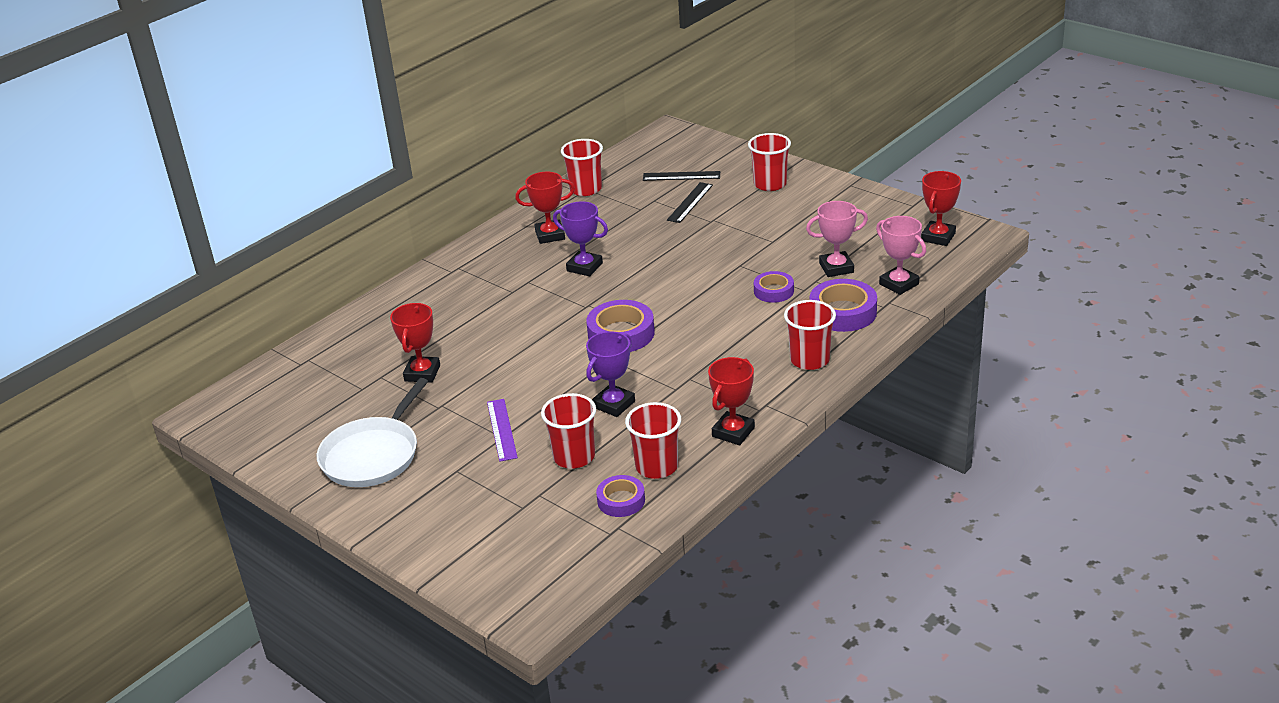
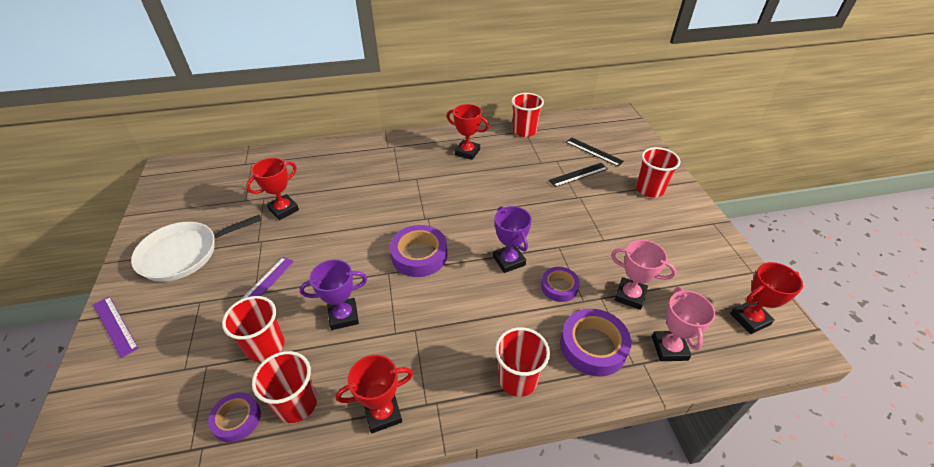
camera: 35 degrees right, 10 degrees up
(399, 527) = (115, 326): none -> purple ruler
(584, 267) = (459, 187): purple trophy -> purple trophy (509, 261)

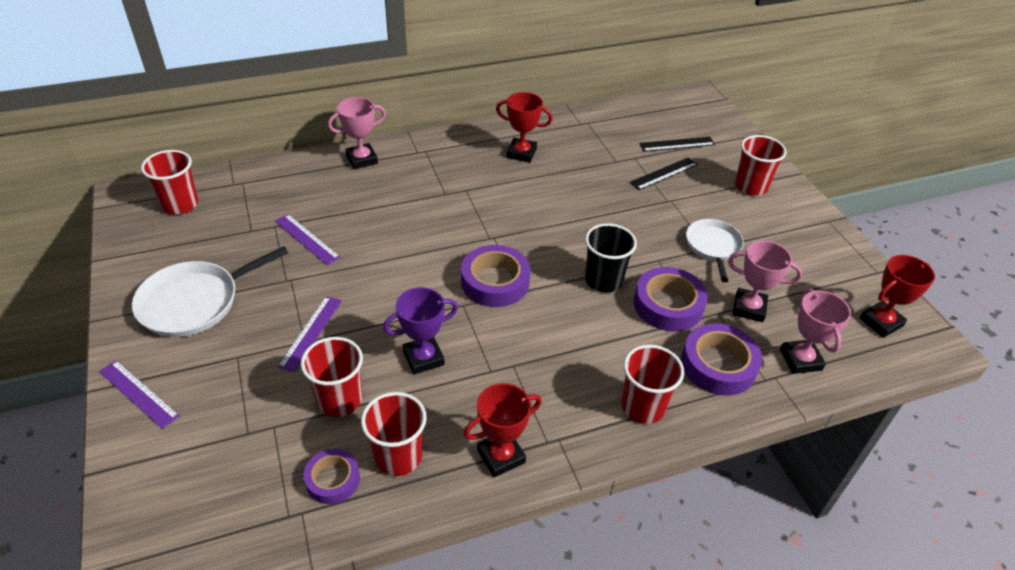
camera: 10 degrees left, 0 degrees up
(284, 209) = (306, 239): red trophy -> purple ruler
(344, 150) = (362, 159): none -> pink trophy
(509, 261) = (603, 280): purple trophy -> black cup
(524, 131) = (586, 122): red cup -> red cup (180, 204)
(559, 287) = (668, 305): purple tape -> purple tape, size x1.62
(594, 151) = (677, 144): black ruler -> black ruler turned 45 degrees counterclockwise
(608, 238) = (713, 246): none -> white pan

